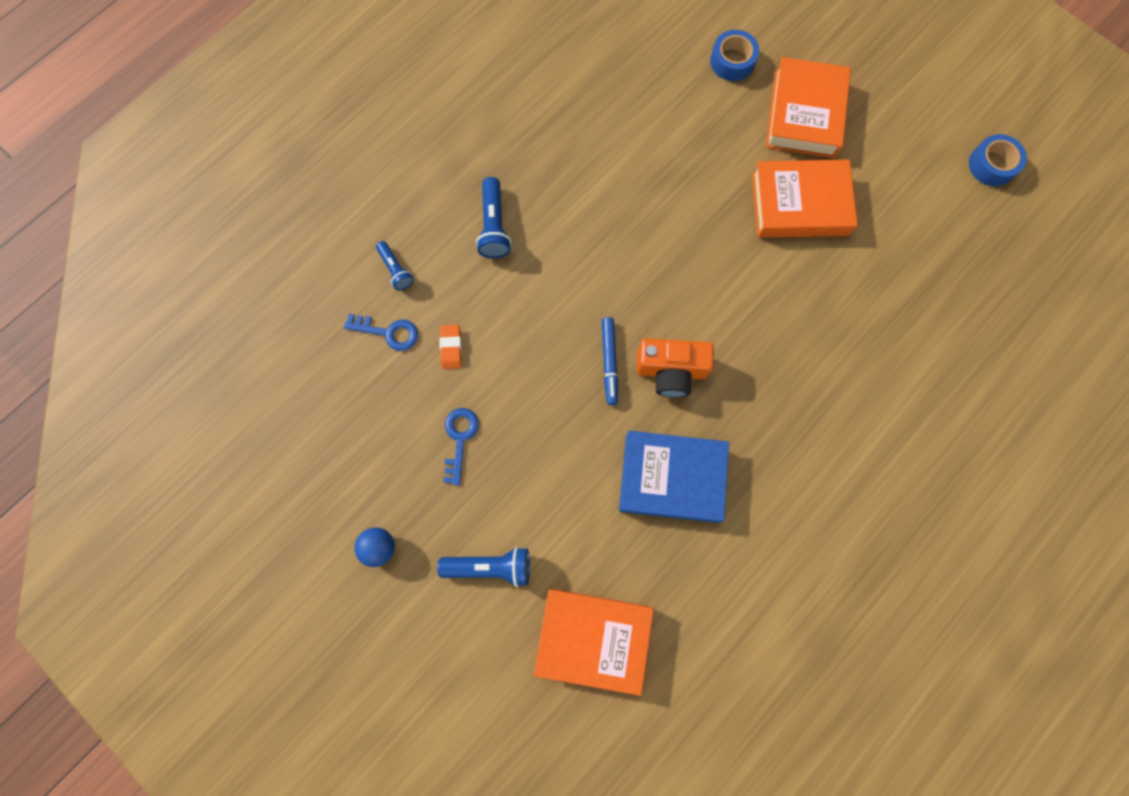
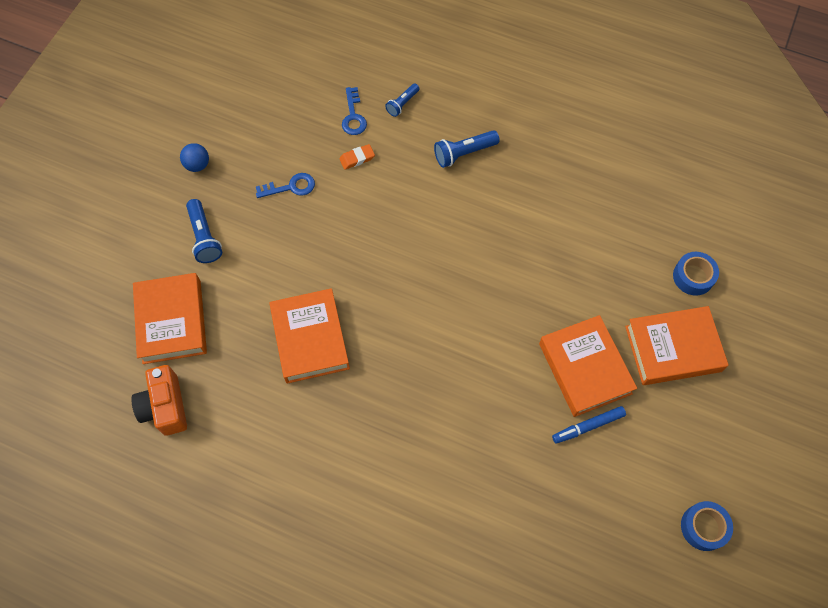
camera: 70 degrees right, 10 degrees down
(609, 362) = (386, 266): blue marker -> blue marker (588, 426)
(671, 371) = (396, 312): orange camera -> orange camera (165, 407)
(671, 478) = (310, 339): blue book -> orange book

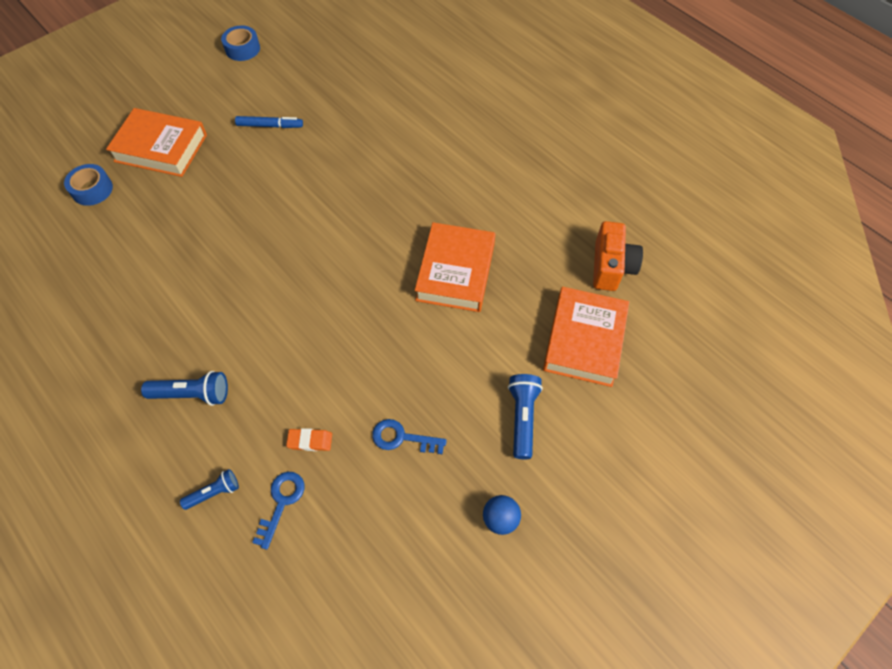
camera: 155 degrees left, 5 degrees down
(585, 368) = (240, 161): orange book -> none

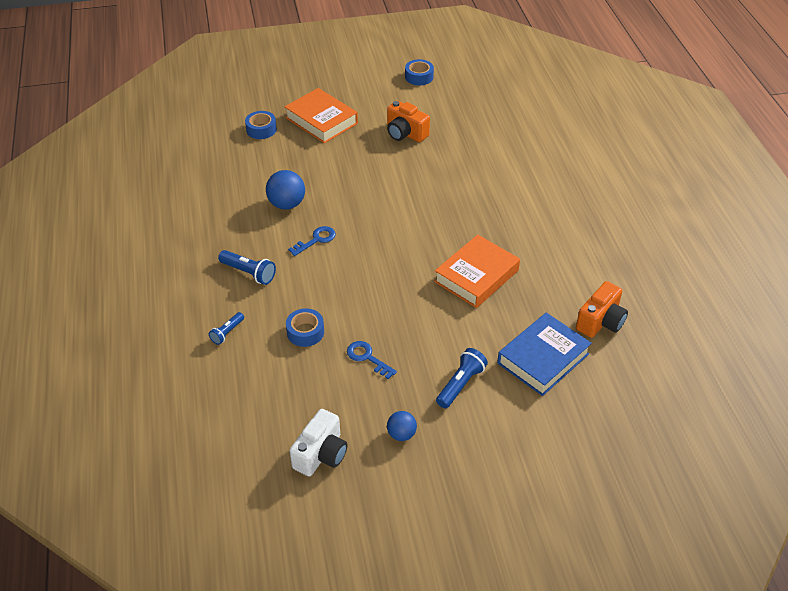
camera: 30 degrees right, 15 degrees down
(184, 278) = (287, 204): none -> blue ball
(214, 492) = (227, 332): blue flashlight -> blue flashlight turned 120 degrees clockwise
(270, 126) = (405, 133): blue marker -> orange camera
(281, 503) = (264, 357): blue key -> blue key (316, 240)
(310, 441) = (305, 332): orange eraser -> blue tape
(428, 599) = (321, 454): none -> white camera
(584, 340) = (543, 359): orange book -> blue book

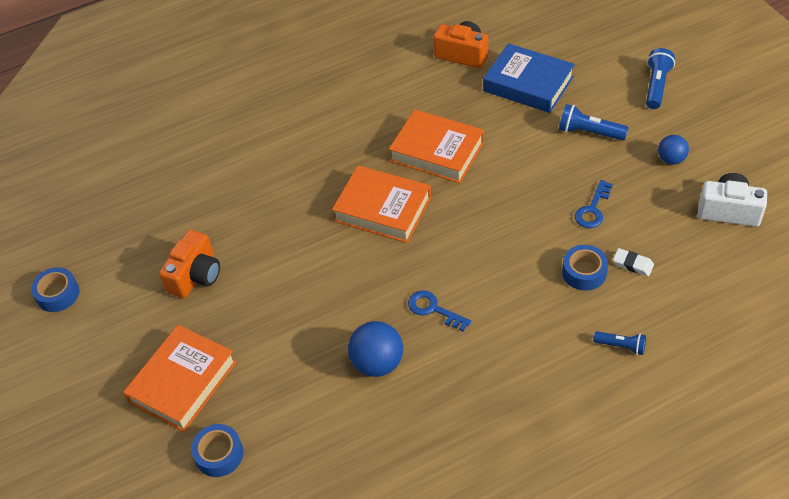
camera: 100 degrees left, 5 degrees up
(249, 273) = (518, 360): blue flashlight -> blue flashlight (656, 86)
(297, 365) = (633, 264): none -> white eraser
(425, 232) = (382, 209): none -> orange book

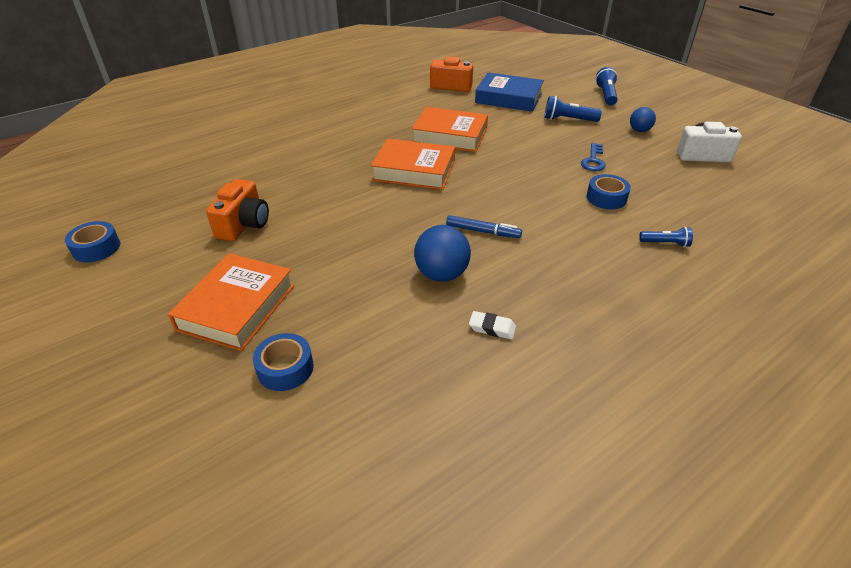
camera: 15 degrees left, 10 degrees down
(433, 309) = (483, 231): blue key -> blue marker
(633, 264) = (644, 190): white eraser -> white eraser (492, 328)

